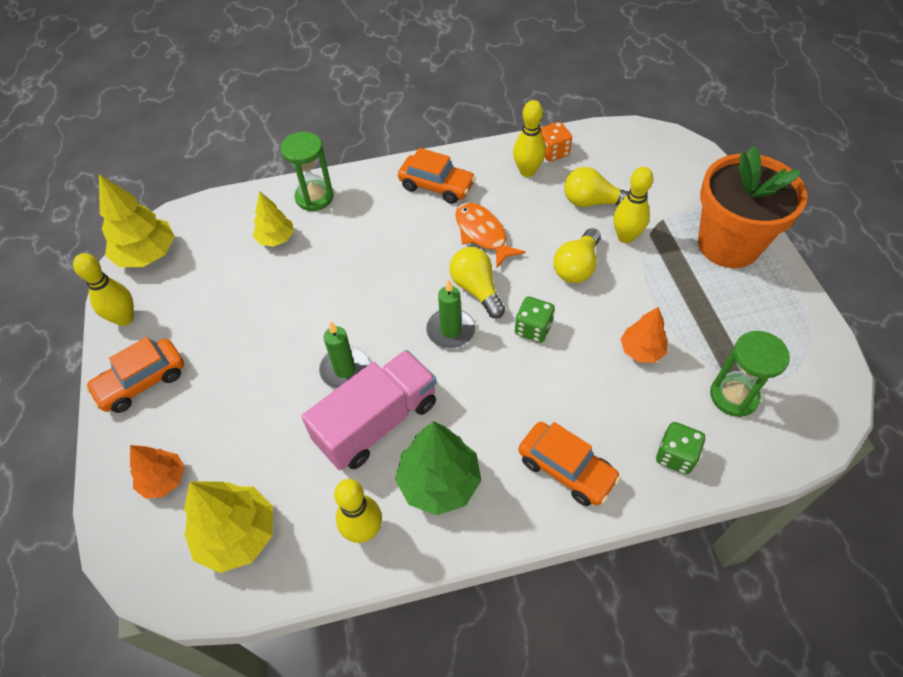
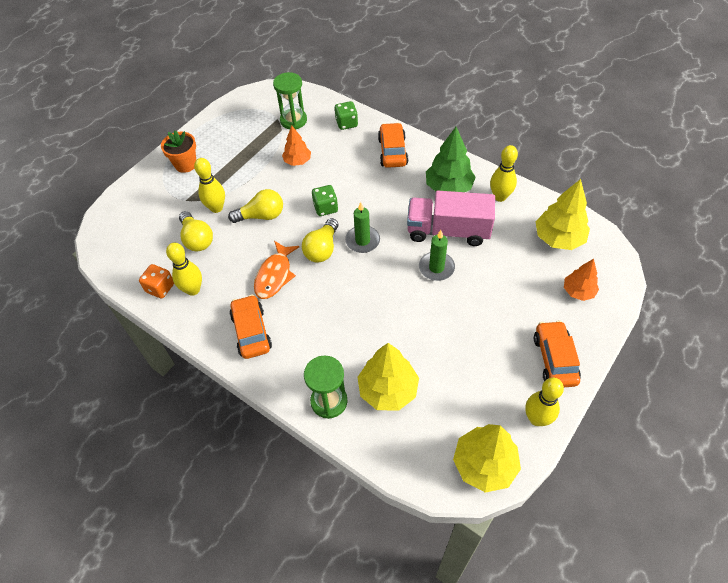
camera: 130 degrees left, 0 degrees up
(142, 382) = (554, 359): orange car -> orange car turned 105 degrees counterclockwise
(276, 239) = (388, 390): yellow tree -> yellow tree, size x1.63
(728, 244) = (185, 164): orange flower pot -> orange flower pot, size x0.53

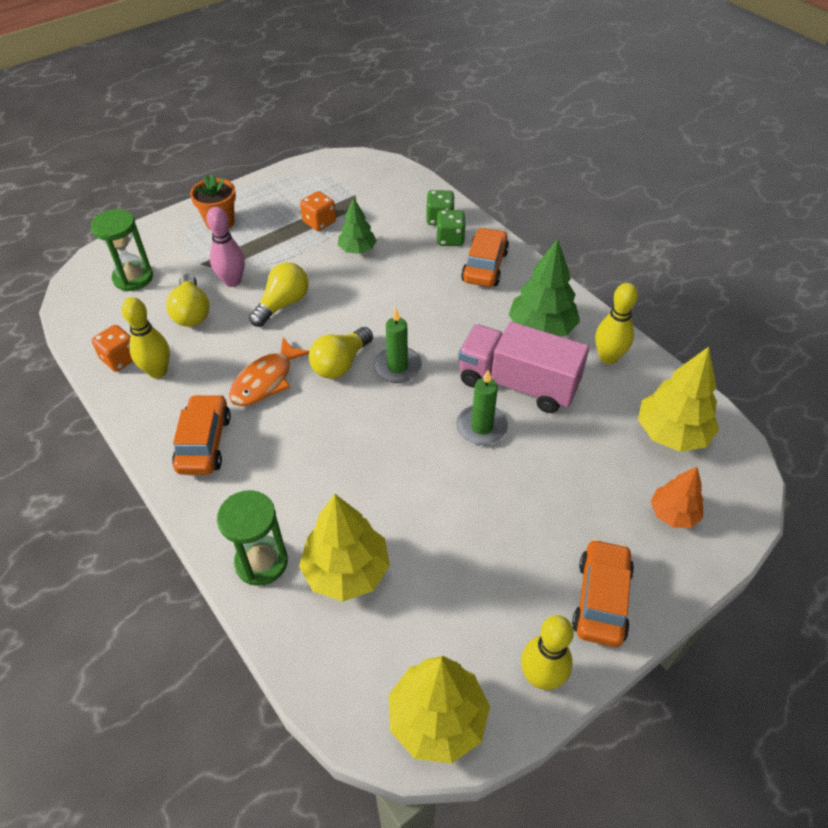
camera: 15 degrees right, 5 degrees down
(216, 208) = (232, 281): yellow bowling pin -> pink bowling pin
(260, 146) = (319, 222): none -> orange dice
(261, 216) = (283, 304): yellow light bulb -> yellow light bulb turned 60 degrees counterclockwise
(293, 120) = (374, 201): green hourglass -> green hourglass (133, 278)
(297, 161) = (357, 250): orange tree -> green tree
(325, 208) = (367, 314): green dice -> green dice (450, 239)

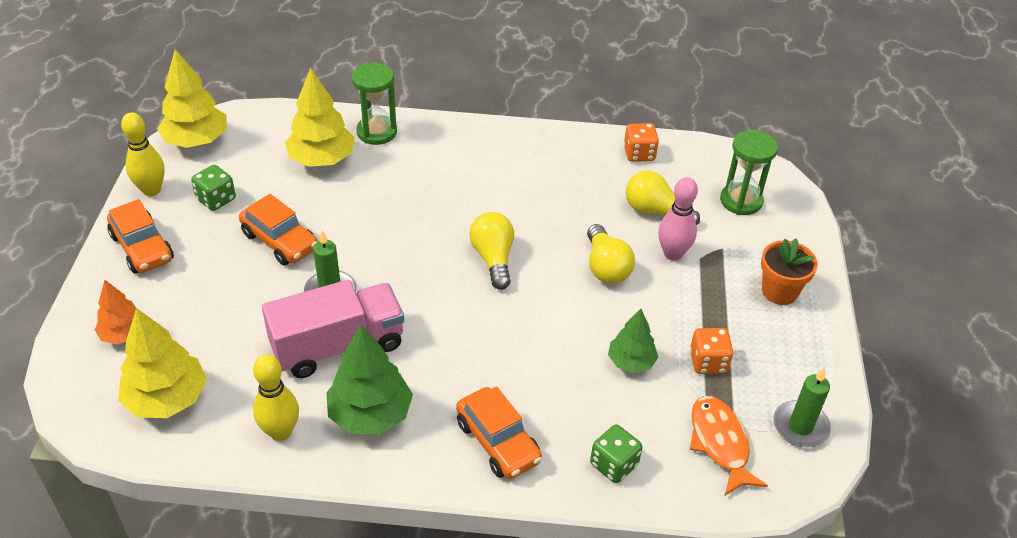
camera: 130 degrees right, 5 degrees down
(158, 371) = (602, 165): yellow bowling pin -> none
(204, 443) = (502, 154): orange car -> orange car (280, 241)
(266, 380) = (526, 210): orange fish -> orange fish (720, 443)
(397, 367) = (449, 288): green candle -> green candle (800, 426)
(450, 239) = (570, 447): green dice -> green dice (216, 199)

